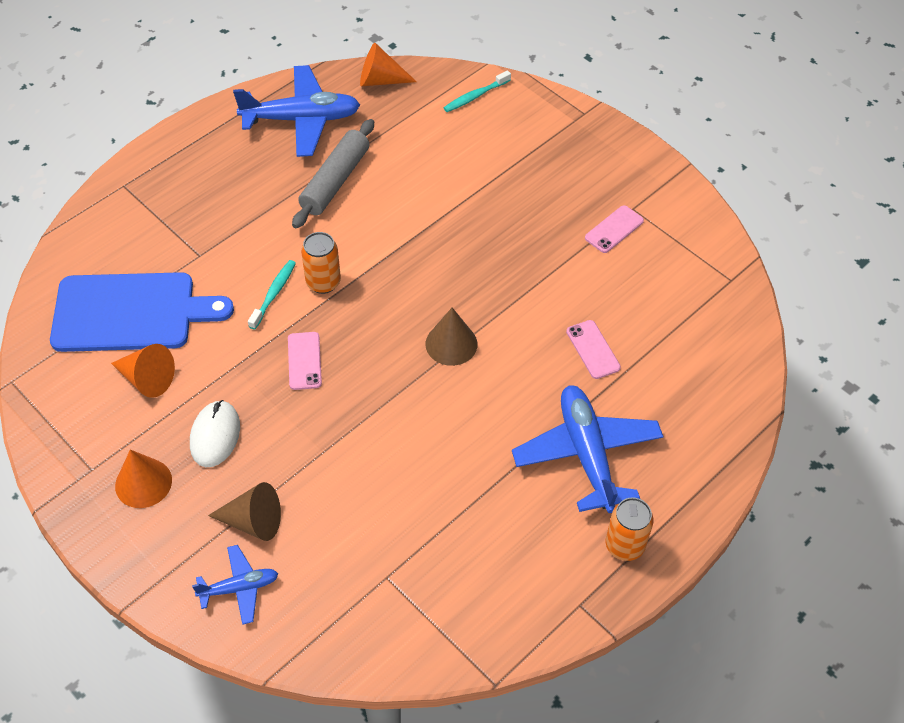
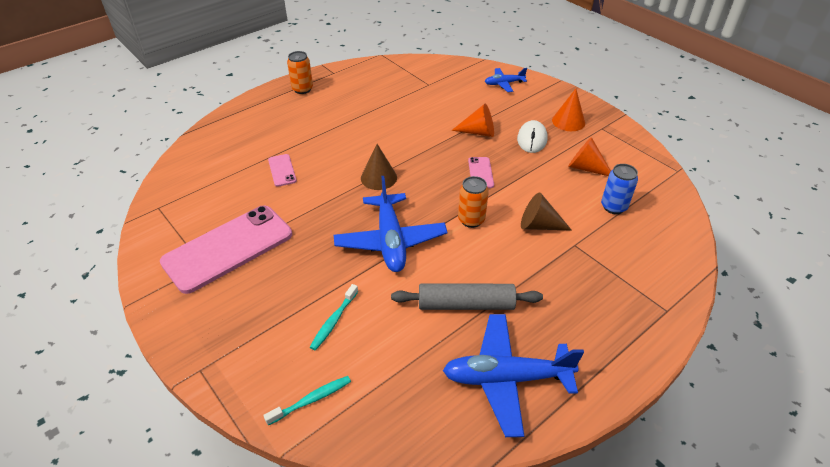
camera: 175 degrees left, 10 degrees down
(131, 312) = (613, 207): blue cutting board -> blue can
(253, 521) = (501, 105): brown cone -> brown cone (539, 225)
(274, 294) = (508, 214): turquoise toothbrush -> turquoise toothbrush (333, 321)
(335, 181) = (466, 304): grey rolling pin -> grey rolling pin turned 60 degrees clockwise
(380, 80) = (418, 431): orange cone -> orange cone (478, 132)
(587, 454) = (308, 122): blue plane -> blue plane (390, 240)
(614, 229) = (228, 248): pink phone -> pink phone, size x2.33

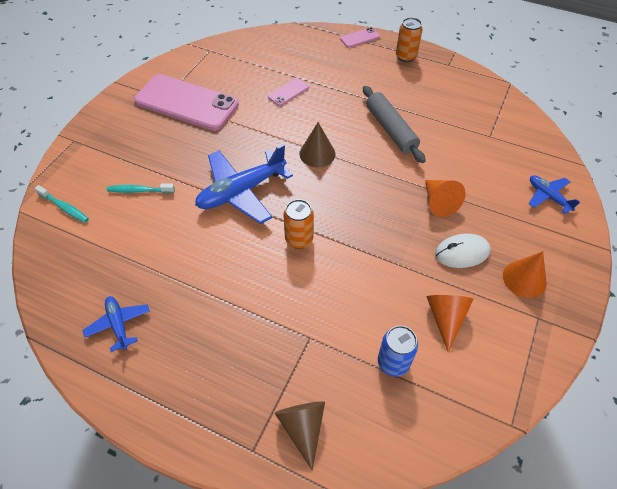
camera: 65 degrees right, 10 degrees up
(466, 304) = (190, 269): grey rolling pin -> grey rolling pin (391, 129)
(480, 173) = (373, 225): pink phone -> pink phone (360, 38)
(506, 378) = (119, 324): blue plane -> blue plane, size x0.53
(539, 225) = (322, 298): brown cone -> brown cone (302, 427)

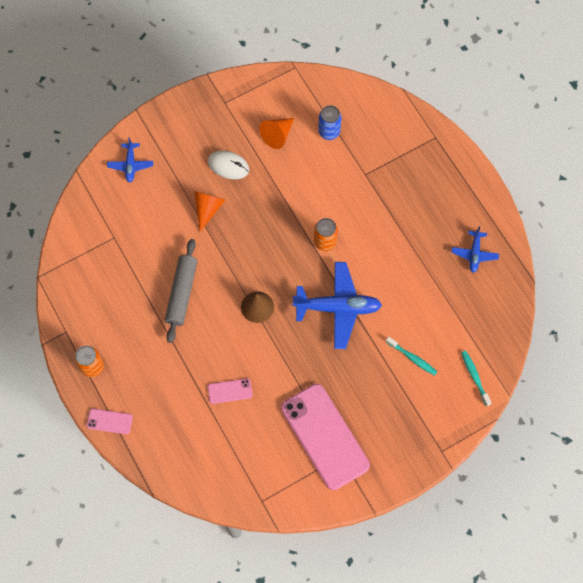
camera: 145 degrees left, 15 degrees up
(302, 427) = (402, 131): brown cone -> none
(524, 279) = (208, 127): orange cone -> none

